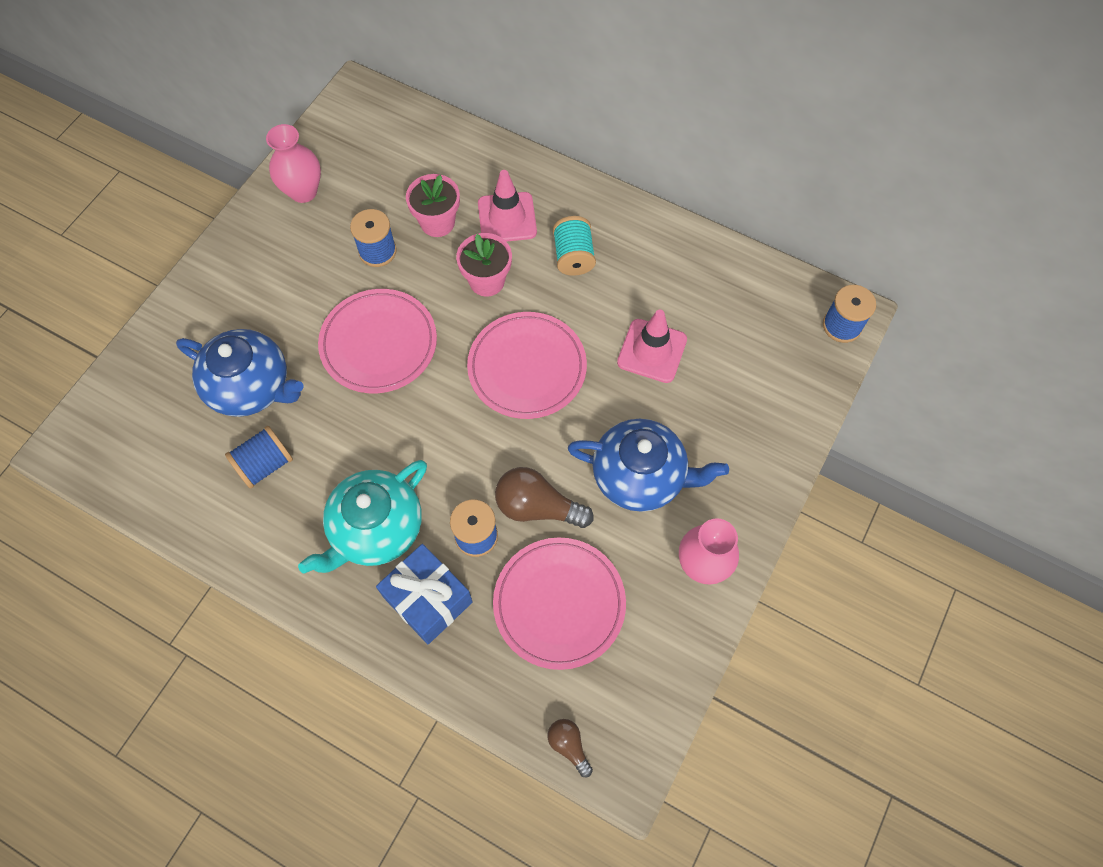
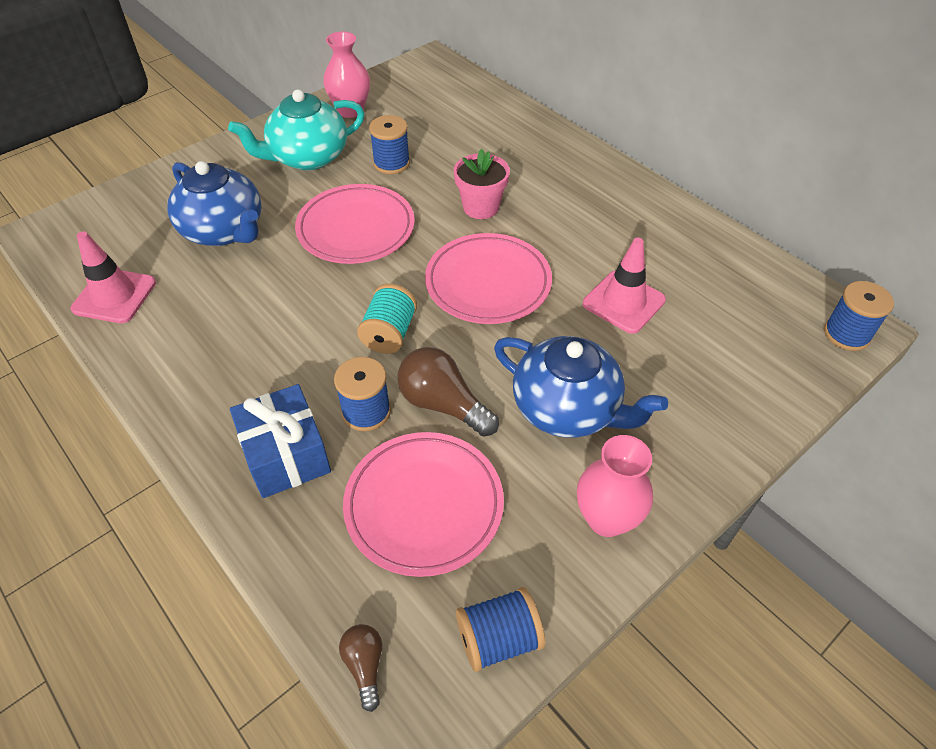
camera: 20 degrees right, 15 degrees down
(265, 464) = (199, 292): blue spool -> blue spool (498, 639)
(376, 529) = (269, 375): turquoise teapot -> turquoise teapot (307, 157)
(437, 222) = (456, 156): pink flower pot -> none
(507, 218) = (522, 167): pink traffic cone -> pink traffic cone (114, 296)
(573, 256) = (573, 209): turquoise spool -> turquoise spool (389, 333)

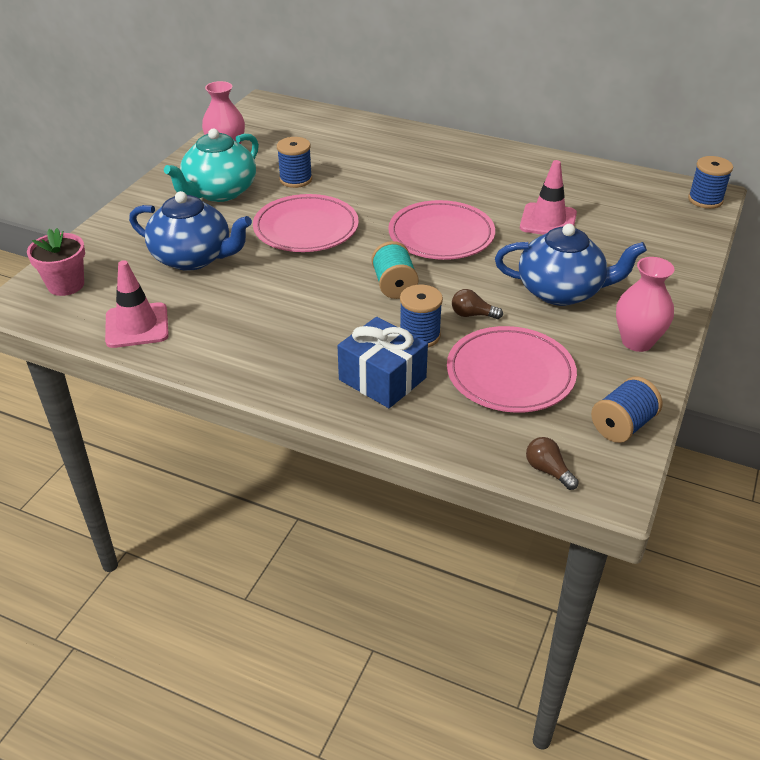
camera: 25 degrees left, 10 degrees down
(443, 404) = (472, 315): brown light bulb -> brown light bulb, size x0.55
(481, 207) = (394, 191): pink flower pot -> pink flower pot (66, 285)

